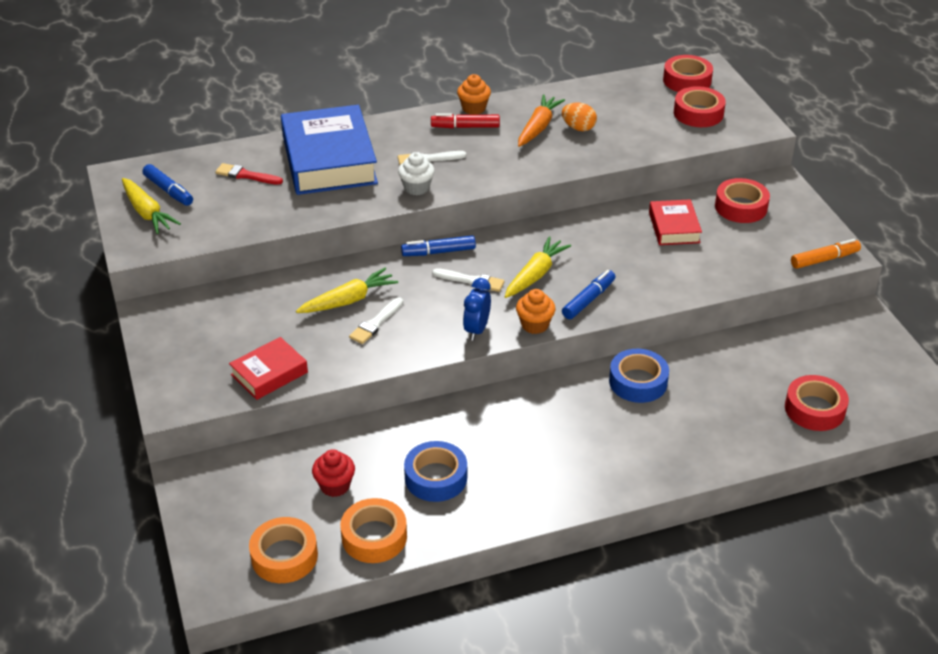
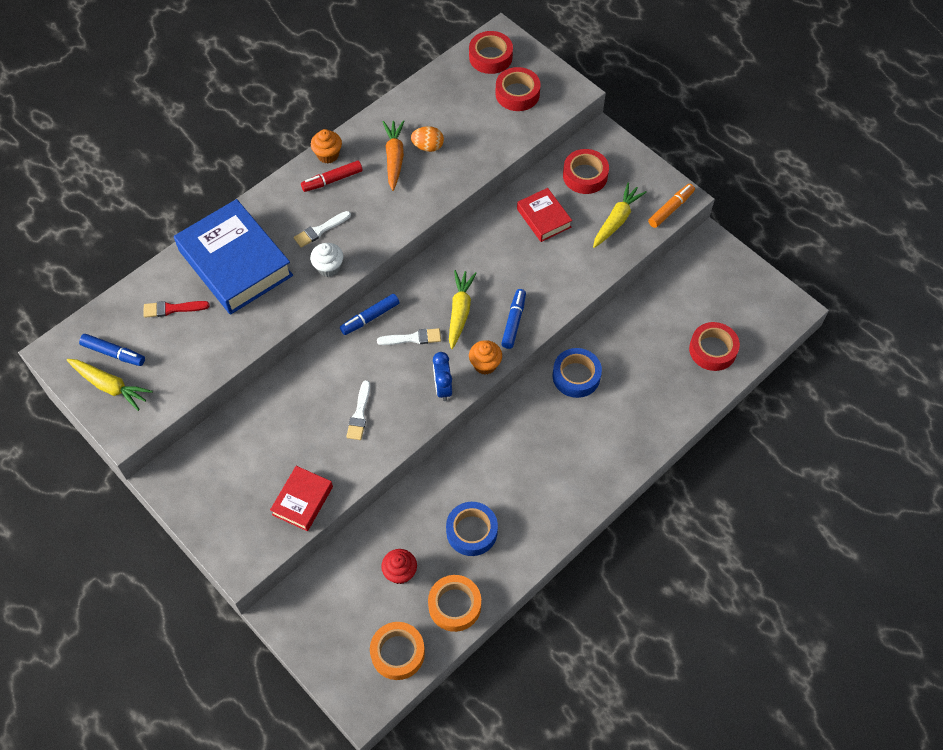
camera: 25 degrees left, 20 degrees up
(349, 300) = (324, 399): yellow carrot -> yellow carrot (617, 220)

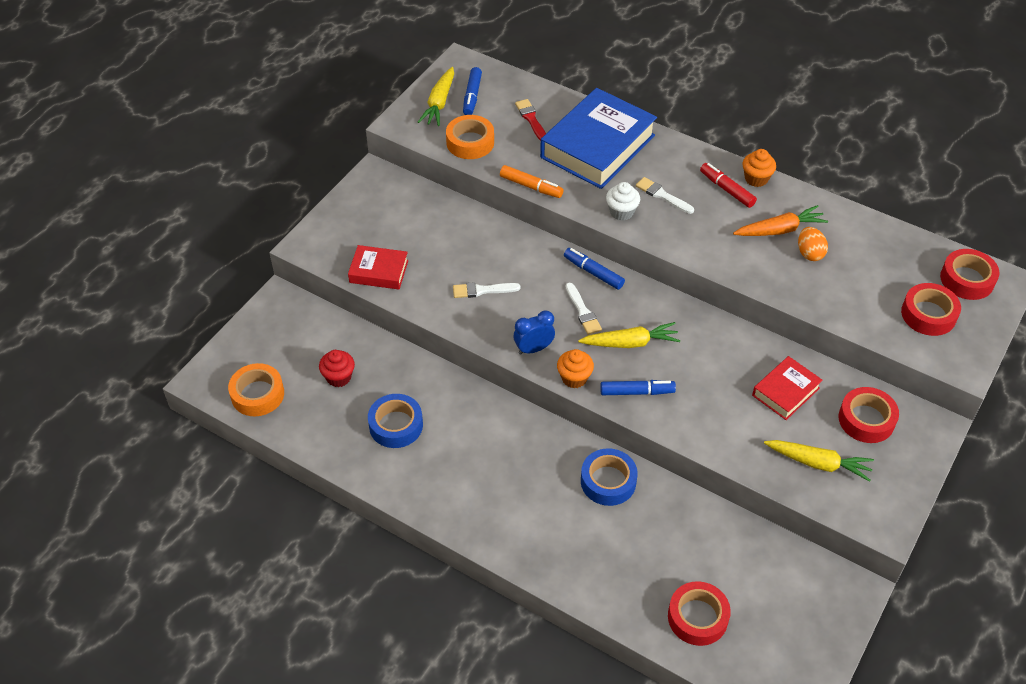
camera: 75 degrees right, 10 degrees down
(454, 605) = (314, 428): orange tape -> orange tape (470, 142)
(670, 209) = (863, 517): orange marker -> orange marker (531, 186)

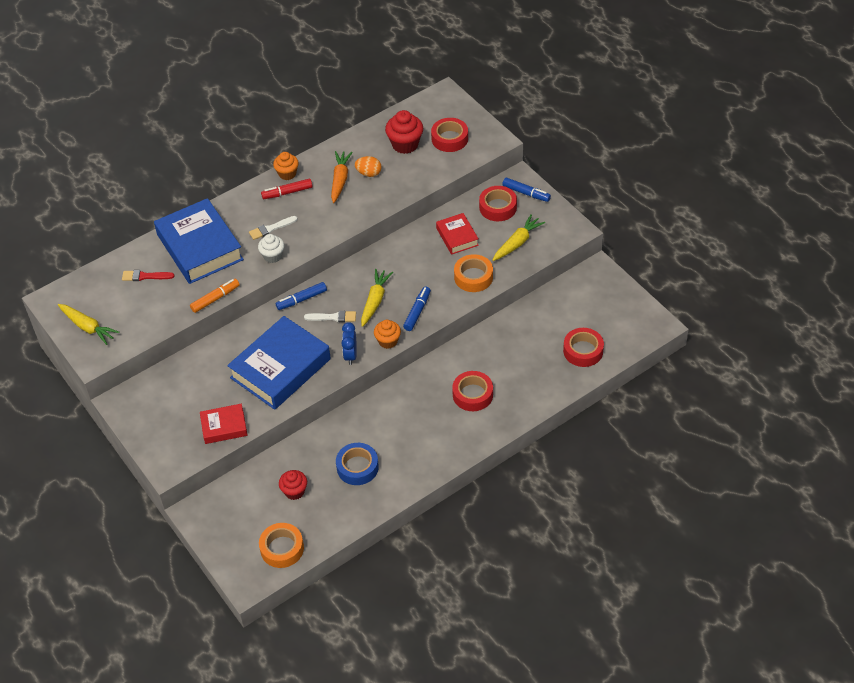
camera: 65 degrees left, 0 degrees up
(379, 271) = (224, 426): red book -> red book turned 45 degrees clockwise
(470, 142) = (145, 321): orange tape -> orange tape (473, 277)
(472, 96) = (94, 304): blue marker -> blue marker (526, 193)
(482, 290) = (280, 368): white brush -> blue book
(608, 481) = (465, 361): blue tape -> none
(884, 272) = (405, 144): none -> red cupcake
(967, 279) = (433, 110): red tape -> red tape (472, 394)

